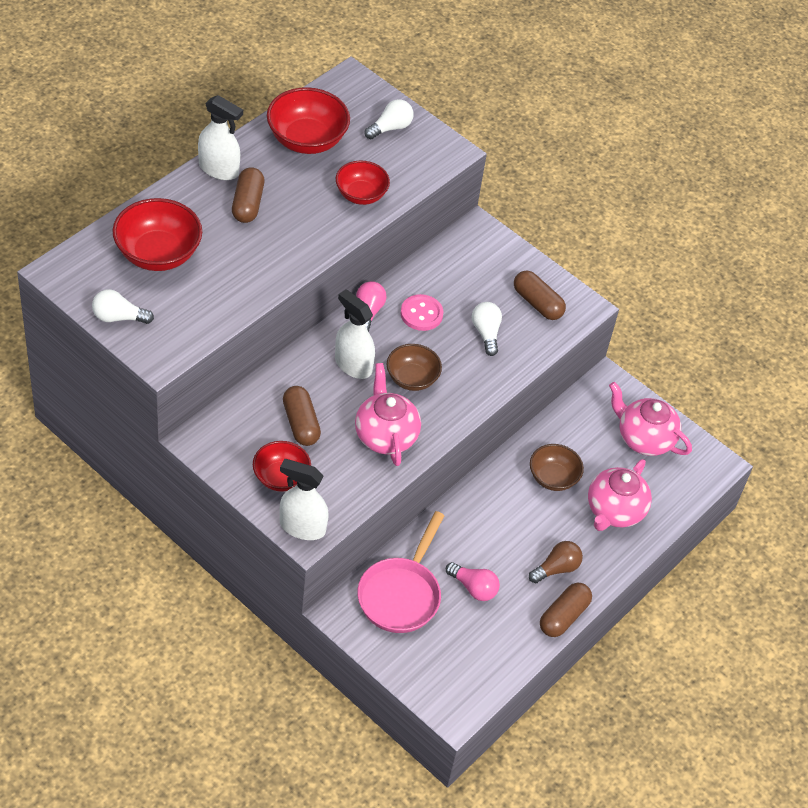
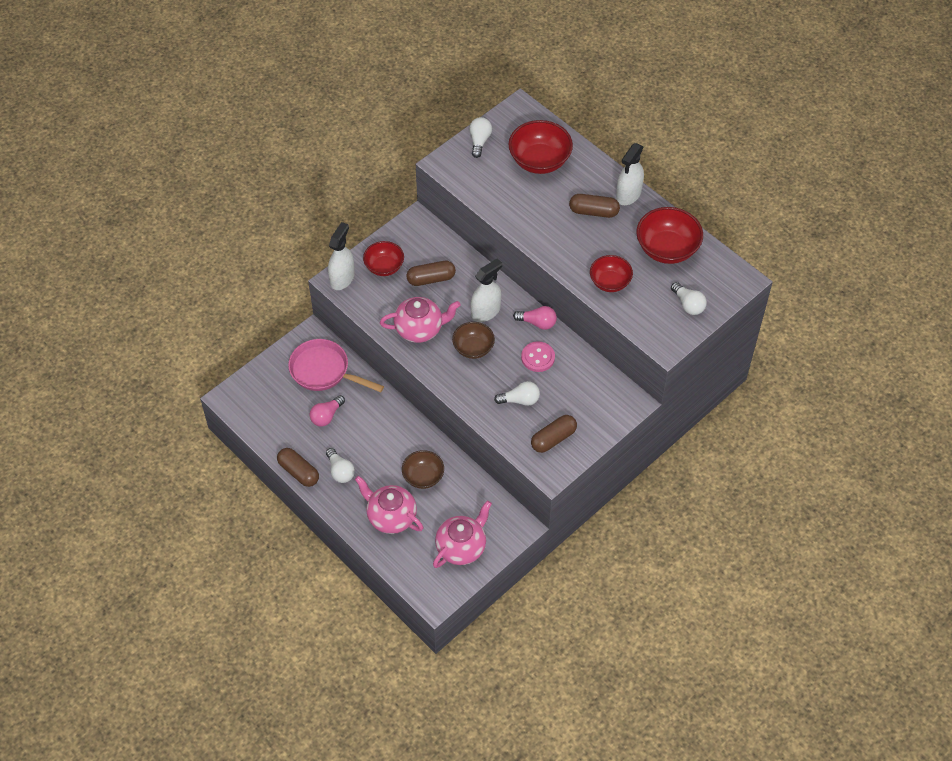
camera: 100 degrees right, 5 degrees up
(556, 568) = (340, 471): brown light bulb -> white light bulb

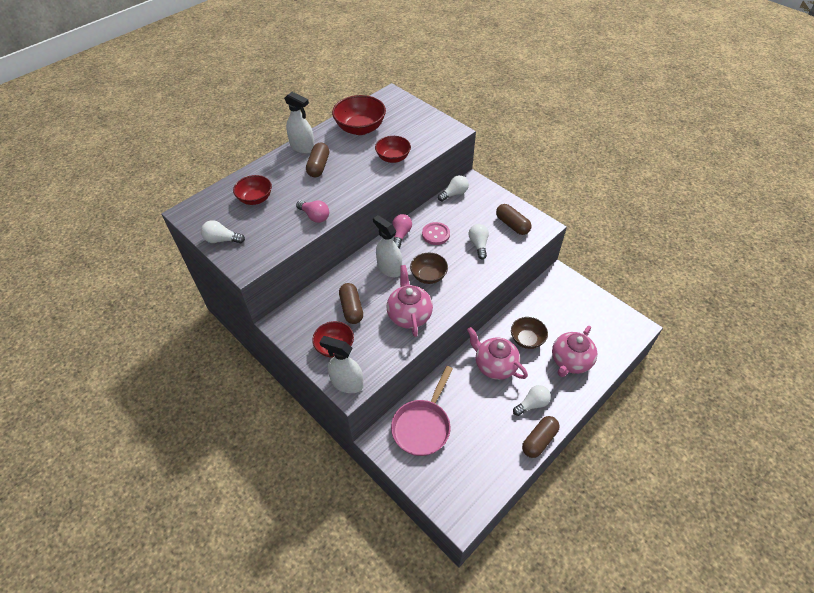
camera: 90 degrees left, 5 degrees down
(326, 416) = (474, 420): pink light bulb -> pink light bulb (315, 216)
(462, 547) = (586, 311): pink teapot -> pink teapot (494, 365)
(539, 161) = (255, 199): red bowl -> red bowl, size x0.64
(688, 304) = (414, 119): white light bulb -> white light bulb (454, 194)

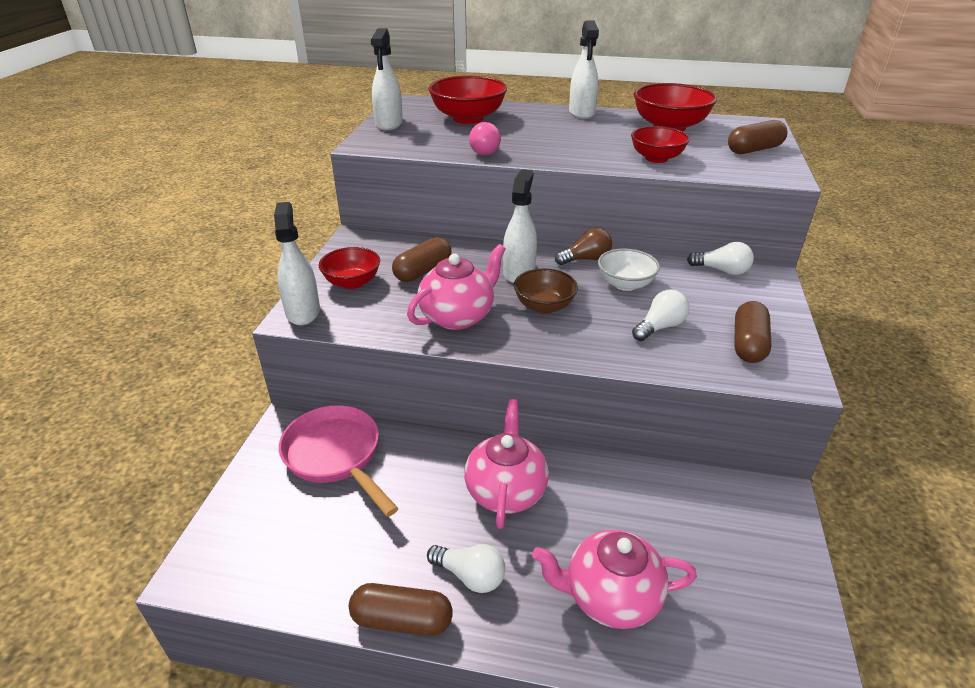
camera: 55 degrees right, 15 degrees down
(222, 240) = (389, 124): white light bulb -> white spray bottle
(255, 199) = (468, 118): red bowl -> red bowl, size x1.56
(318, 166) = (567, 128): brown capsule -> brown capsule (754, 150)
(401, 235) = (586, 259): pink light bulb -> brown light bulb
(423, 426) = (336, 456): pink pan -> pink pan turned 60 degrees clockwise
(436, 234) = (625, 284): pink button -> white bowl
(527, 339) = (595, 510): brown bowl -> none

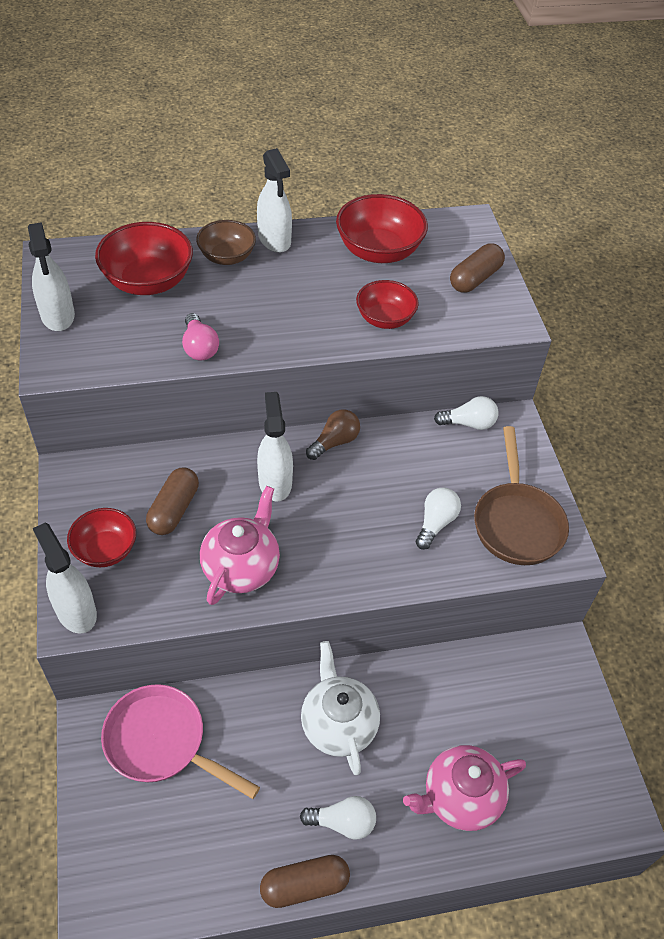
camera: 25 degrees left, 15 degrees up
(506, 491) = (338, 724): pink teapot -> white teapot
(544, 306) = (320, 526): brown bowl -> brown bowl (227, 257)
(625, 284) = (385, 470): white bowl -> none
(748, 344) = (517, 522): brown capsule -> brown pan

